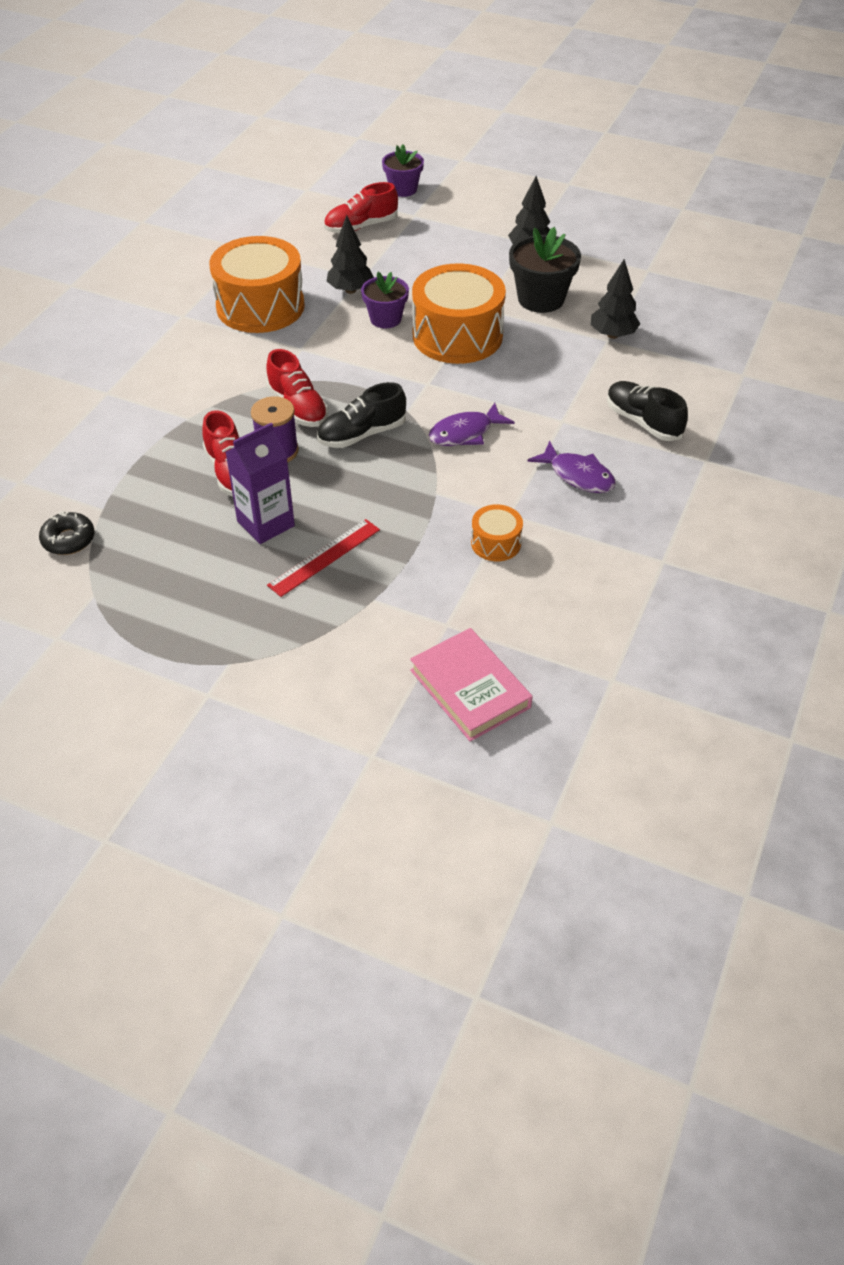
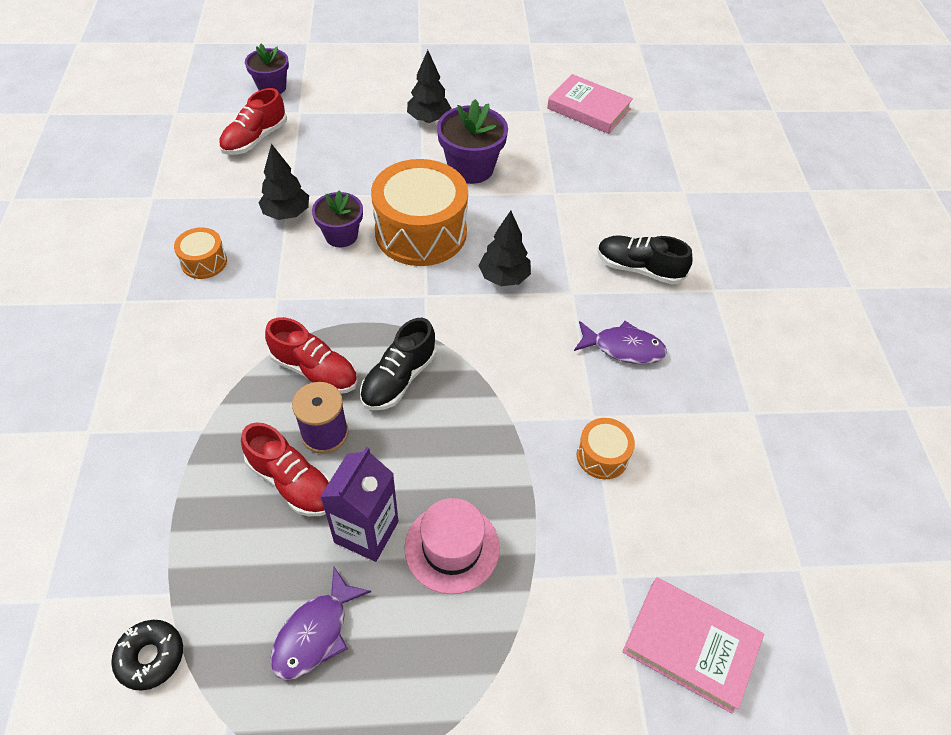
camera: 30 degrees left, 5 degrees up
(260, 306) = (204, 262): orange drum -> orange drum, size x0.47
(324, 557) = (452, 547): red ruler -> pink hat
(465, 433) = (495, 339): purple fish -> purple fish (315, 633)
(541, 299) = (470, 168): black flower pot -> purple flower pot
(613, 335) = (555, 186): black tree -> black tree (504, 277)
(699, 280) = (588, 109): none -> pink book

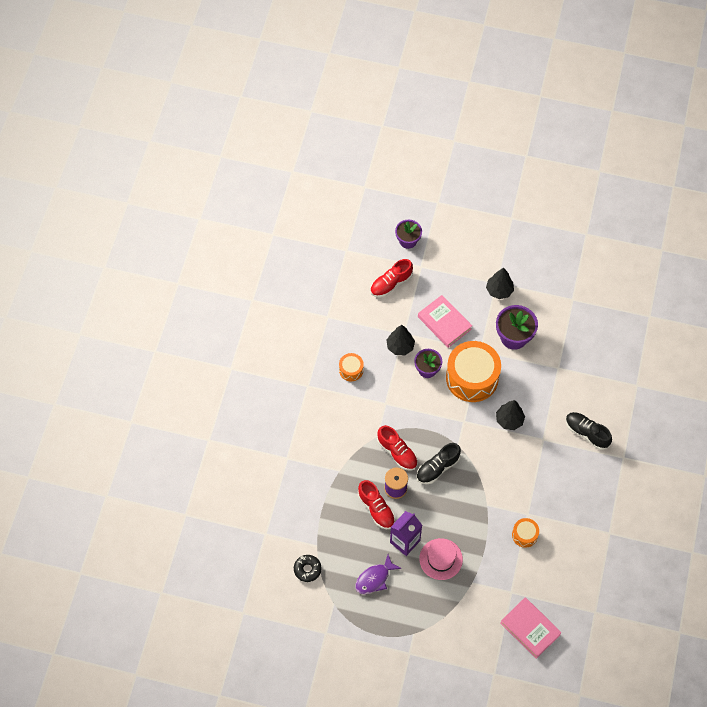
camera: 20 degrees right, 10 degrees up
(588, 109) = (604, 304): pink book -> pink book (444, 323)
(623, 348) = (558, 480): purple fish -> none

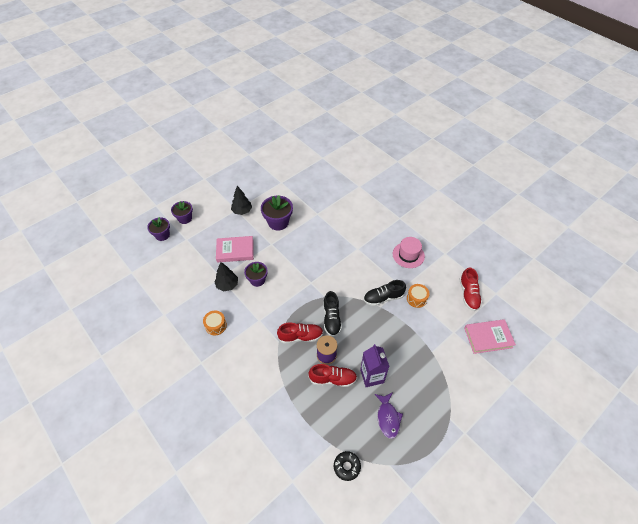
camera: 55 degrees left, 10 degrees down
(391, 284) = (180, 262): red shoe -> red shoe (468, 294)
(441, 559) = (401, 361): pink hat -> pink hat (408, 255)
(444, 244) = (185, 218): none -> purple flower pot
(472, 378) = (285, 259): orange drum -> none
(509, 420) = (330, 258): black tree -> none
(586, 433) = (370, 225): black shoe -> black shoe (383, 298)

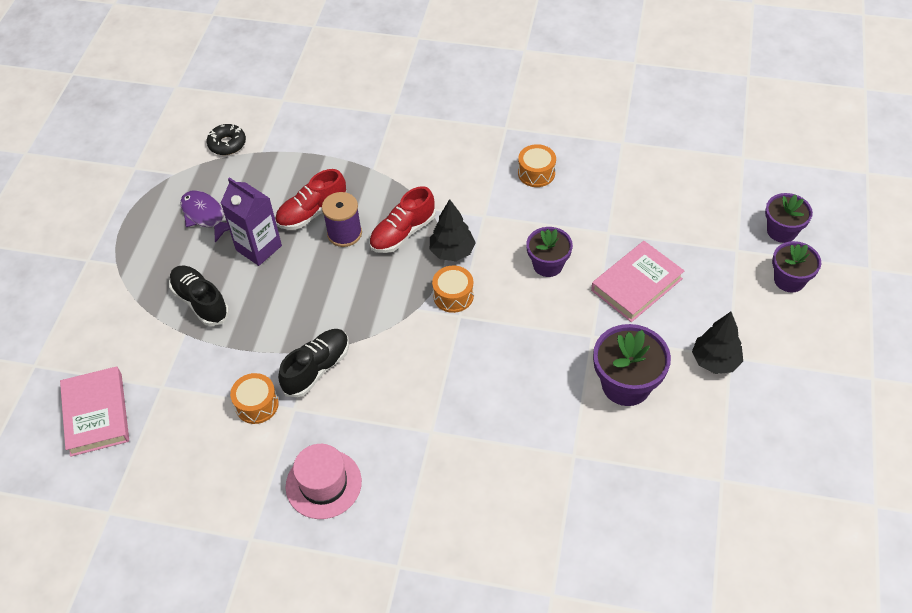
camera: 145 degrees right, 0 degrees up
(227, 285) = (584, 229): black tree -> black tree (452, 252)
(305, 292) = (453, 296): none -> orange drum
(331, 319) = (377, 284): black shoe -> black shoe (200, 302)
(468, 294) = (162, 475): red shoe -> none
(488, 337) = (96, 414): pink book -> pink book turned 60 degrees counterclockwise

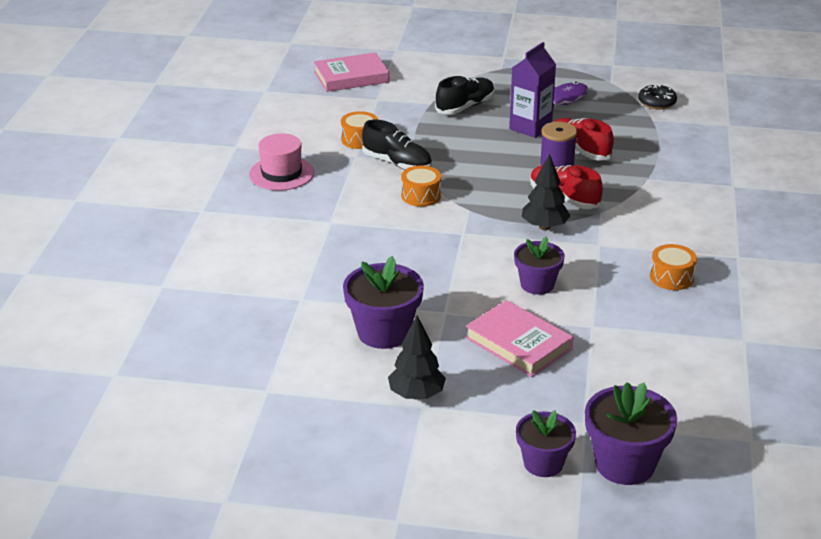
camera: 85 degrees right, 20 degrees down
(453, 296) = (487, 229): orange drum -> orange drum (421, 196)
(781, 231) = (625, 464): purple flower pot -> purple flower pot, size x1.51

